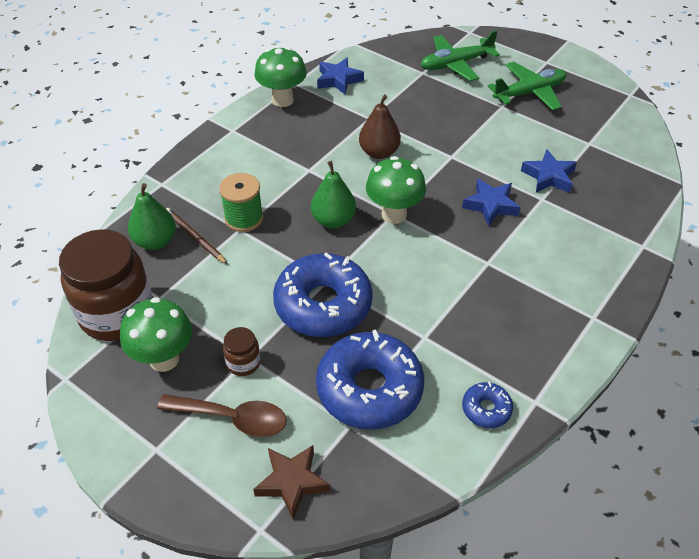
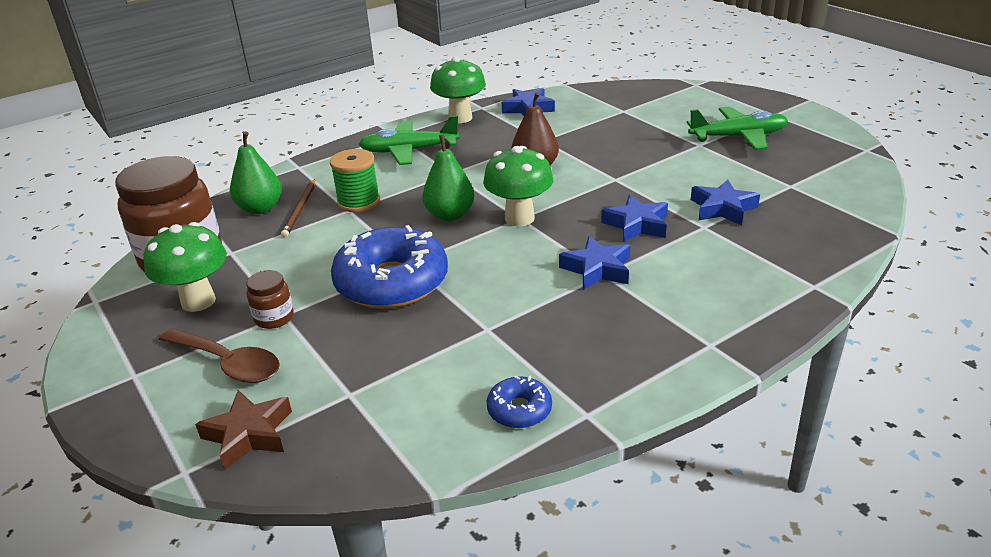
camera: 20 degrees right, 15 degrees down
(195, 237) = (300, 210): brown pencil -> brown pencil turned 150 degrees counterclockwise
(369, 389) = (393, 365): blue donut -> none
(456, 64) = (664, 107): green plane -> green plane (409, 151)
(481, 259) = (597, 269): none -> blue star

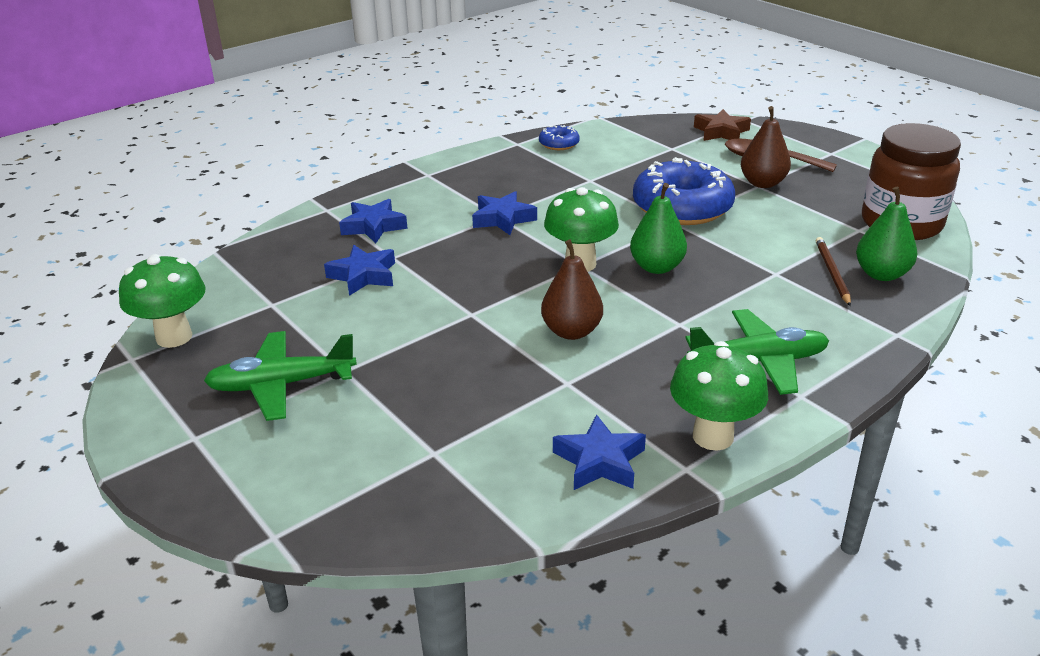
camera: 175 degrees right, 0 degrees up
(198, 301) = (839, 192): green mushroom -> green mushroom (174, 337)
(274, 318) = (762, 183): brown jar -> brown pear
(358, 202) = (771, 282): green spool -> none
(636, 225) = (459, 258): blue star -> blue star (373, 226)

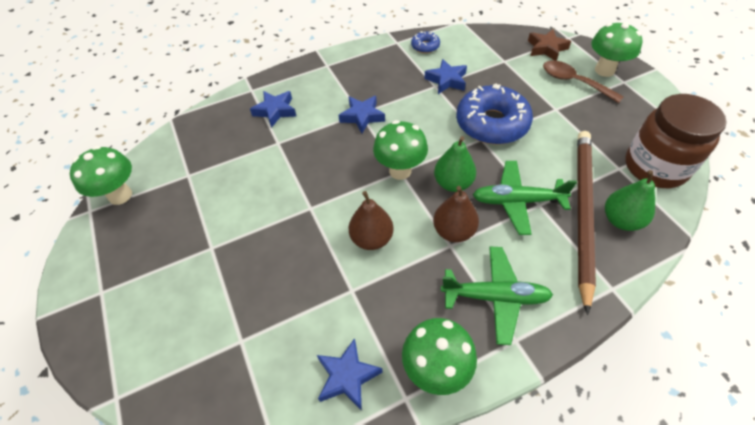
camera: 15 degrees right, 20 degrees up
(281, 385) = (168, 254): green plane -> green plane (517, 201)
(363, 276) = (253, 158): blue star -> blue star (446, 80)
(762, 183) = (560, 107): brown pear -> brown pear (453, 231)
(803, 145) = (604, 70): none -> green mushroom
(832, 272) = (582, 211): brown pencil -> brown pencil, size x2.28

